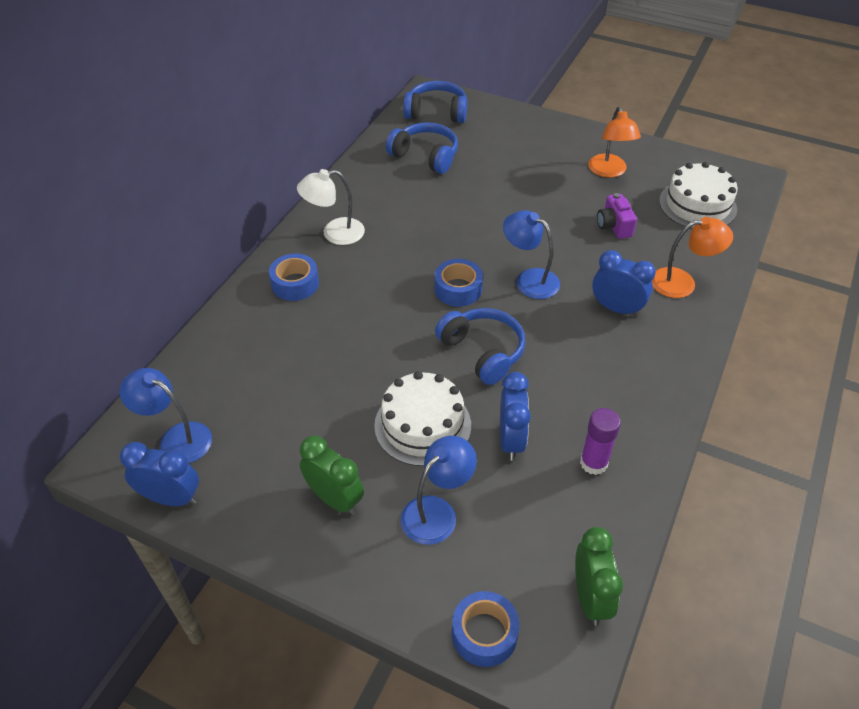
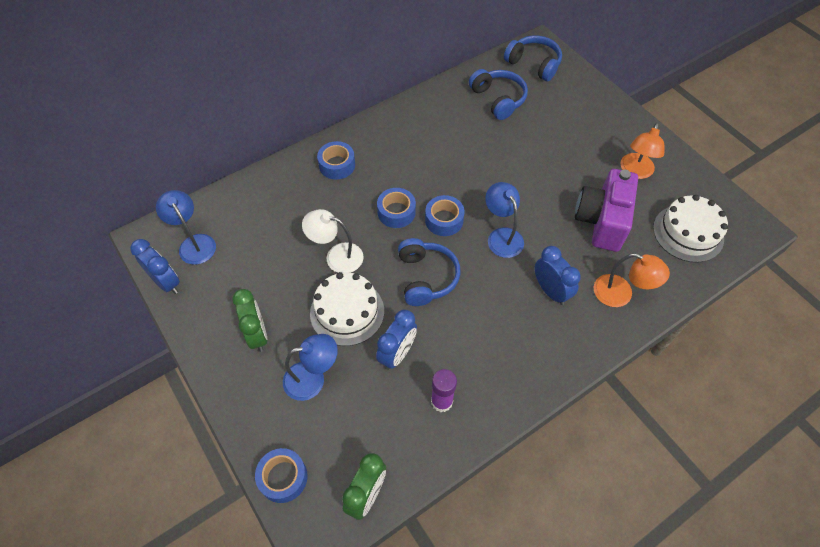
camera: 30 degrees right, 10 degrees up
(334, 233) = (389, 137): white lamp -> white lamp (336, 256)
(400, 303) = (396, 212): none -> blue tape
(614, 226) = (602, 221): purple camera -> purple camera, size x1.96

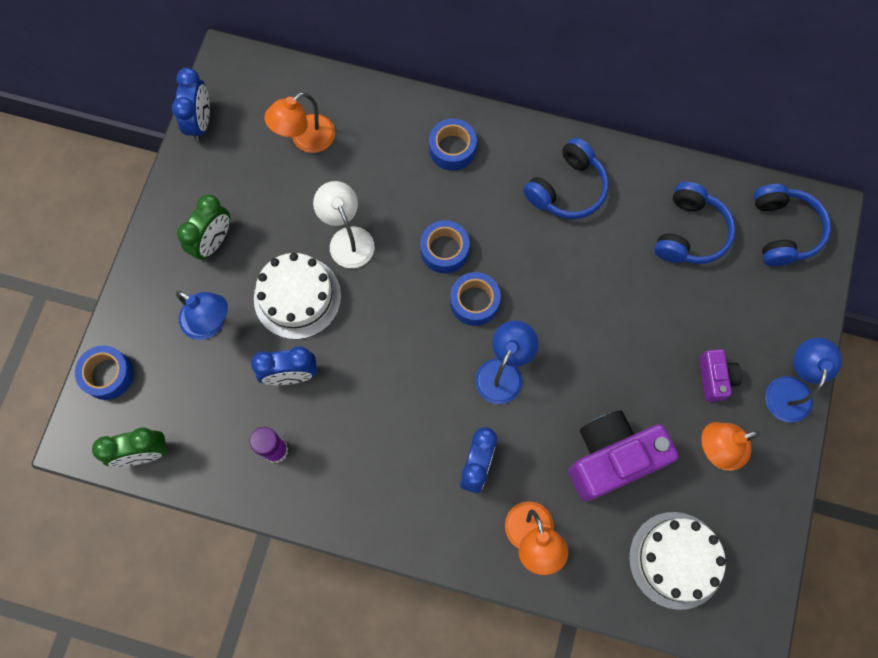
camera: 50 degrees right, 15 degrees up
(194, 243) = (257, 107): blue lamp -> blue lamp (790, 389)
(247, 232) = (305, 139): none -> orange lamp
(426, 277) = (393, 337): blue headphones -> blue headphones (567, 189)
(592, 144) = (715, 378): none -> purple camera

